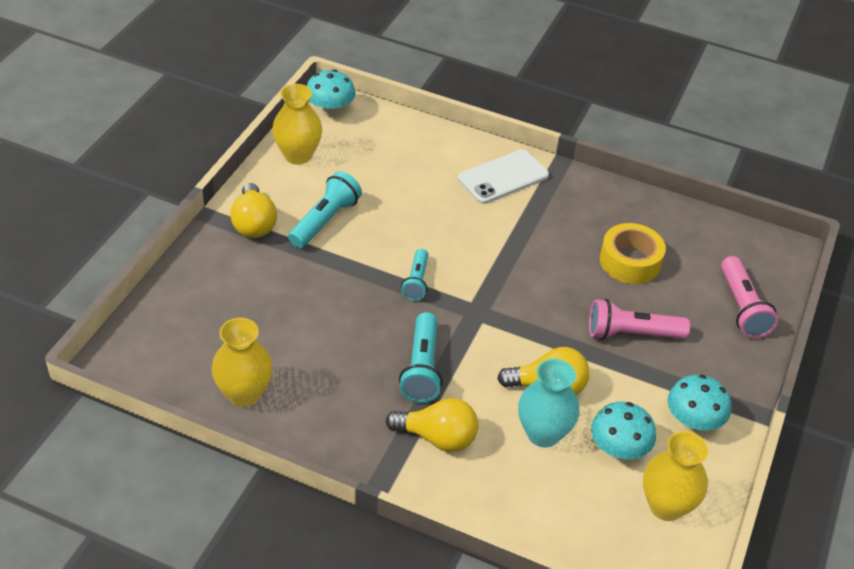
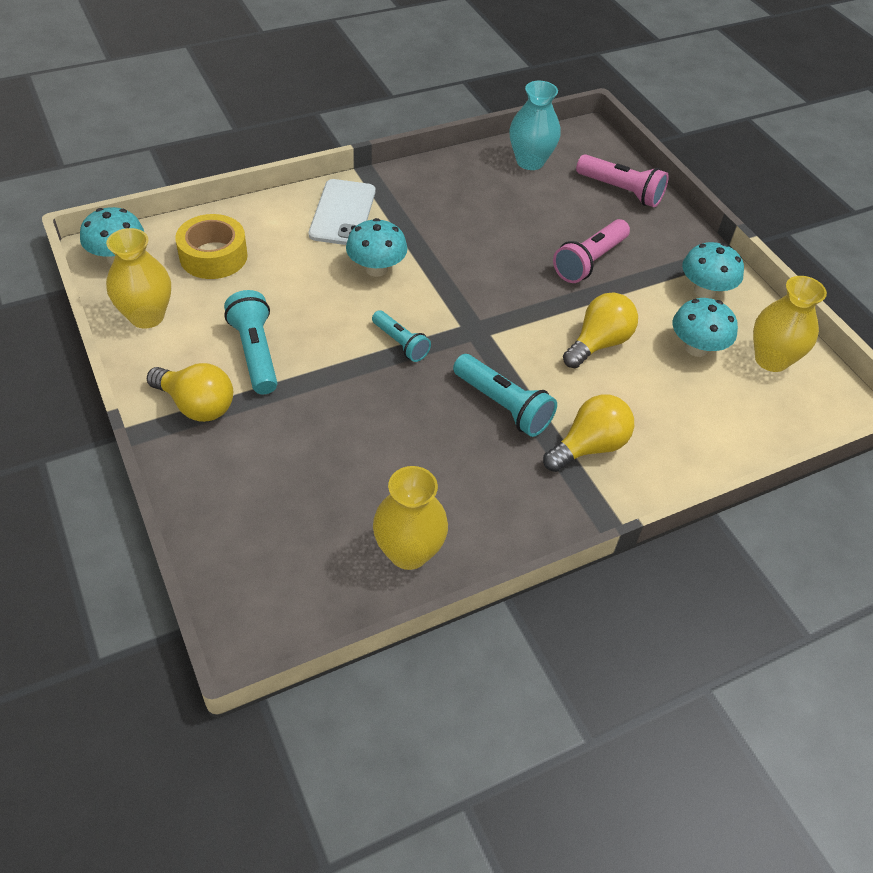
camera: 50 degrees left, 5 degrees up
(471, 227) = (376, 269): none -> turquoise mushroom
(543, 433) = (643, 379): turquoise vase -> turquoise vase (530, 161)
(630, 261) = (516, 211): yellow tape -> yellow tape (213, 256)

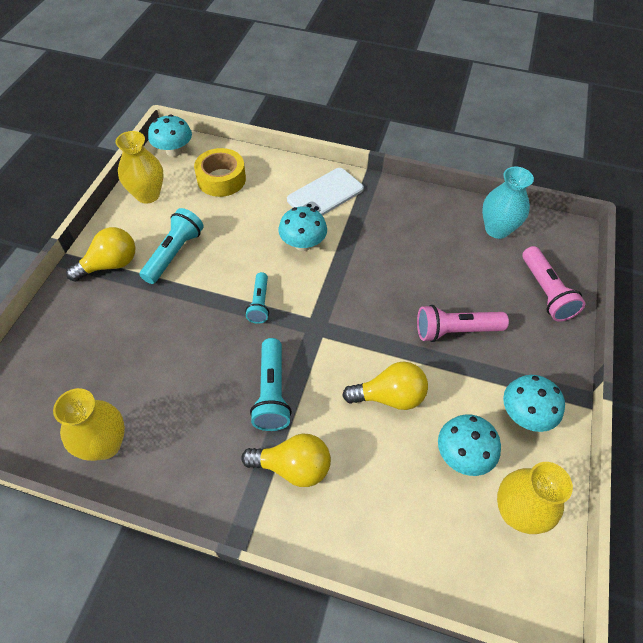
camera: 45 degrees right, 5 degrees up
(197, 405) = (110, 265): yellow light bulb -> yellow light bulb turned 105 degrees counterclockwise

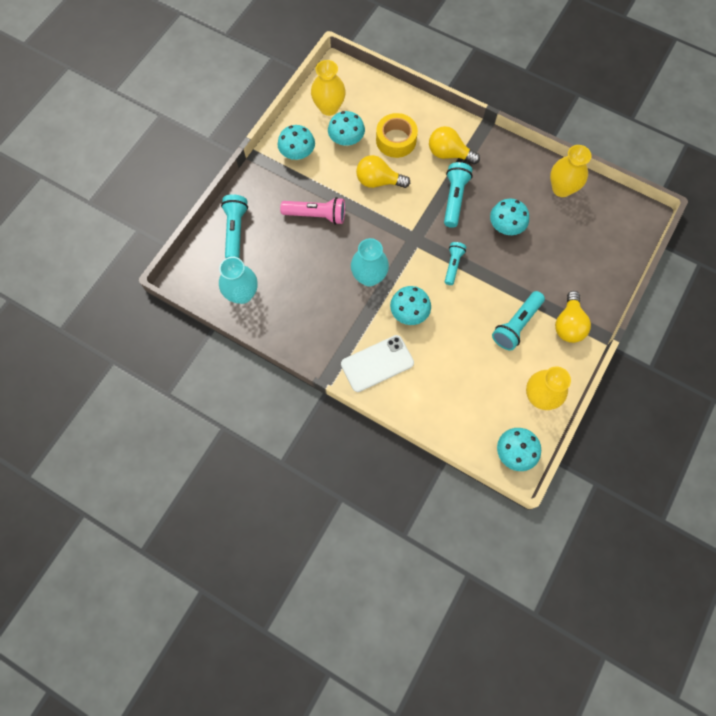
camera: 165 degrees left, 15 degrees up
(110, 265) = (568, 324): yellow light bulb -> yellow light bulb turned 60 degrees counterclockwise
(192, 367) = (505, 226): none -> turquoise mushroom
(221, 179) = (470, 403): yellow tape -> yellow tape (396, 140)
(361, 272) = (369, 277): none -> turquoise vase
(545, 292) = (235, 231): pink flashlight -> turquoise flashlight

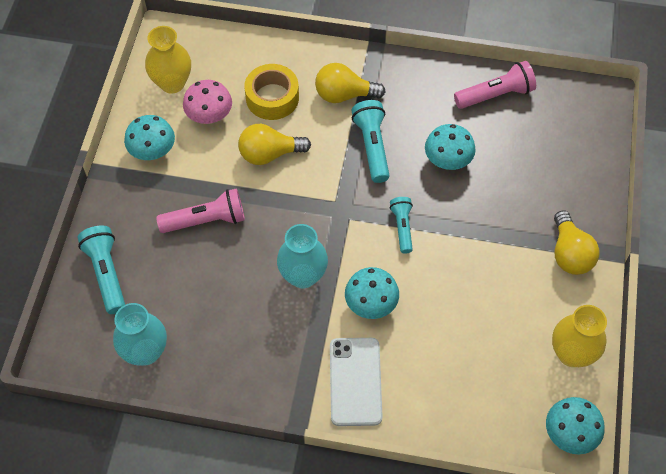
camera: 20 degrees left, 10 degrees down
(346, 140) = (209, 116): turquoise mushroom -> pink mushroom
(377, 363) = (355, 381): white phone -> white phone turned 45 degrees counterclockwise
(516, 325) = (508, 275): turquoise flashlight -> none
(561, 188) = (495, 95): yellow vase -> pink flashlight

